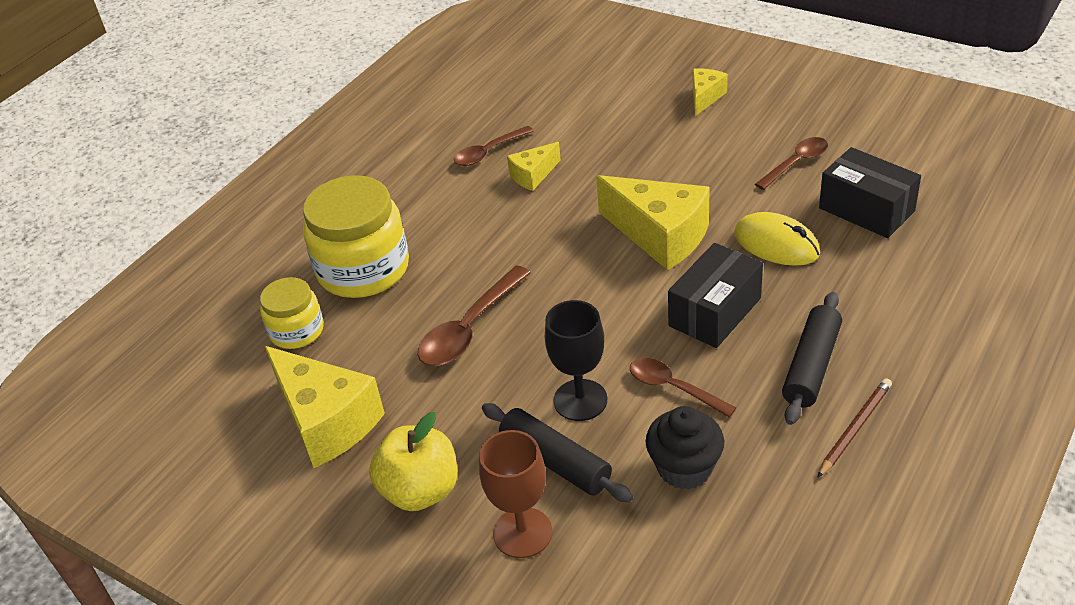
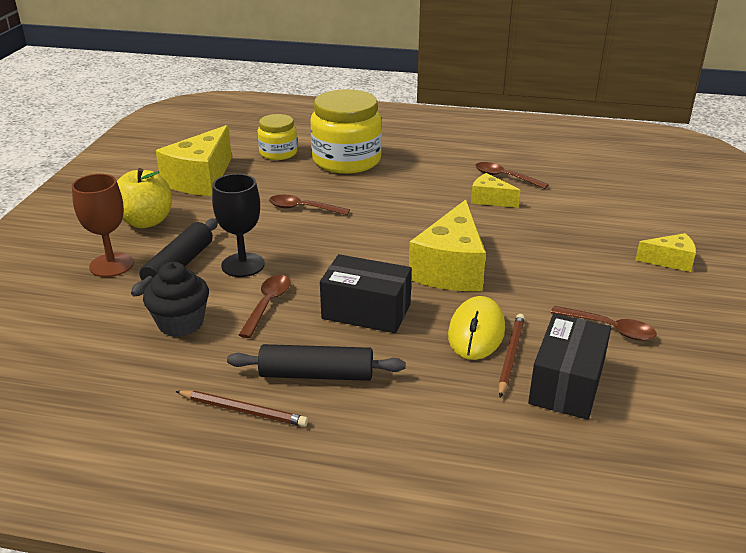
camera: 65 degrees right, 10 degrees down
(470, 328) = (303, 208): brown spoon -> brown spoon, size x0.66
(818, 231) = (510, 356): none -> brown pencil

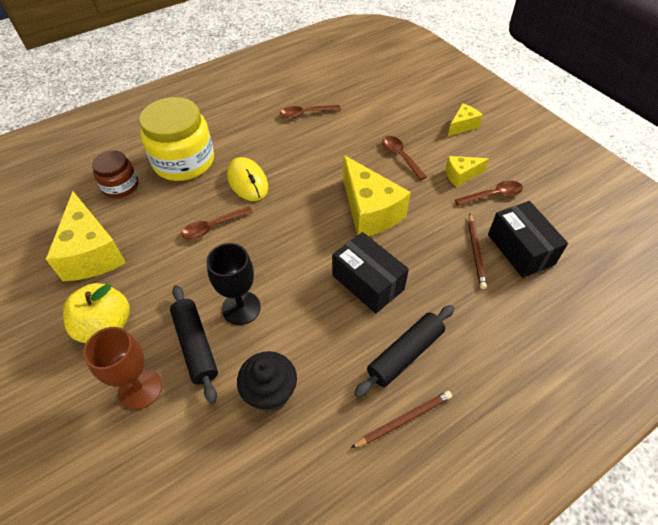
camera: 45 degrees left, 20 degrees up
(267, 304) = (304, 327): brown spoon -> brown spoon (400, 156)
(278, 153) = (120, 186): yellow jar -> brown jar
(366, 311) = (368, 282): black box -> black box turned 75 degrees clockwise
(476, 332) = (441, 249): yellow mouse -> yellow mouse (247, 181)
(490, 200) = (321, 139): yellow cheese -> yellow cheese (461, 175)
(510, 356) = (476, 252): brown pencil -> brown pencil turned 150 degrees counterclockwise

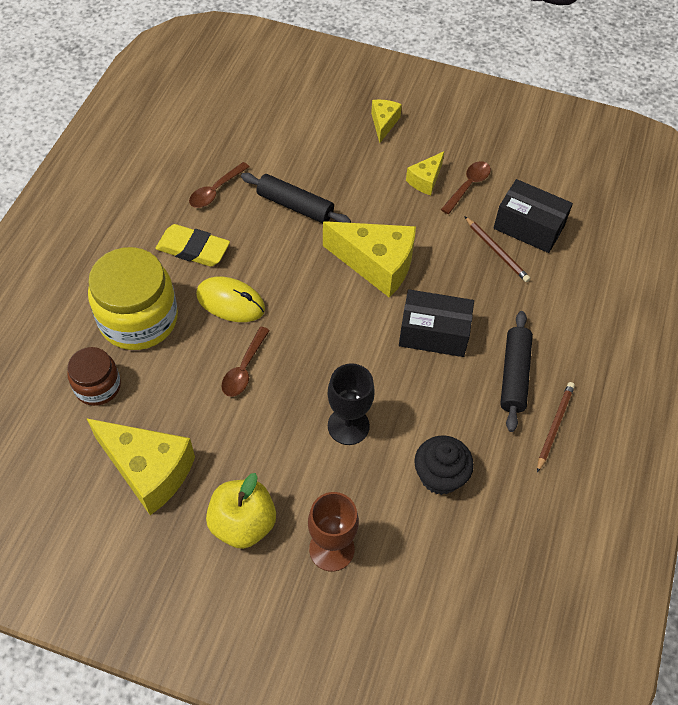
camera: 40 degrees left, 5 degrees up
(196, 345) = (342, 483): black rolling pin -> black rolling pin (295, 206)
(257, 139) = (193, 249): none -> yellow eraser
(400, 156) = (354, 190): brown spoon -> none

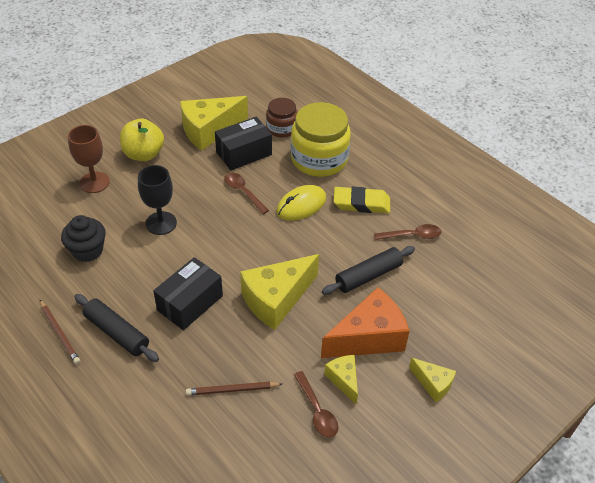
camera: 120 degrees right, 10 degrees down
(193, 249) = (361, 203): yellow eraser -> yellow eraser turned 45 degrees clockwise
(215, 191) = (412, 235): brown spoon -> brown spoon turned 105 degrees clockwise
(368, 180) = (368, 337): none -> orange cheese
(528, 227) = (239, 432): black box -> black box (244, 153)

